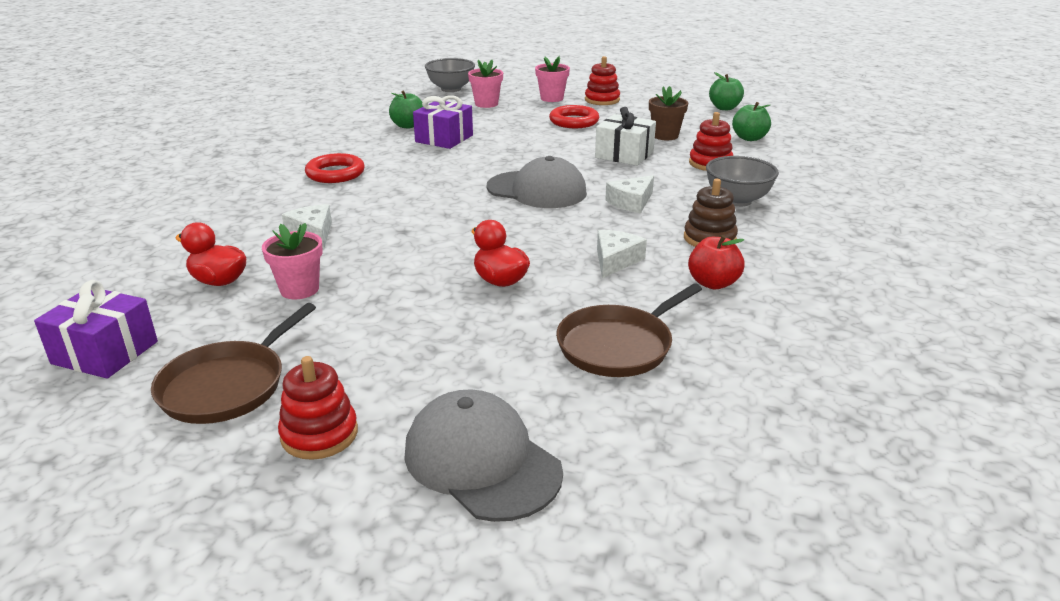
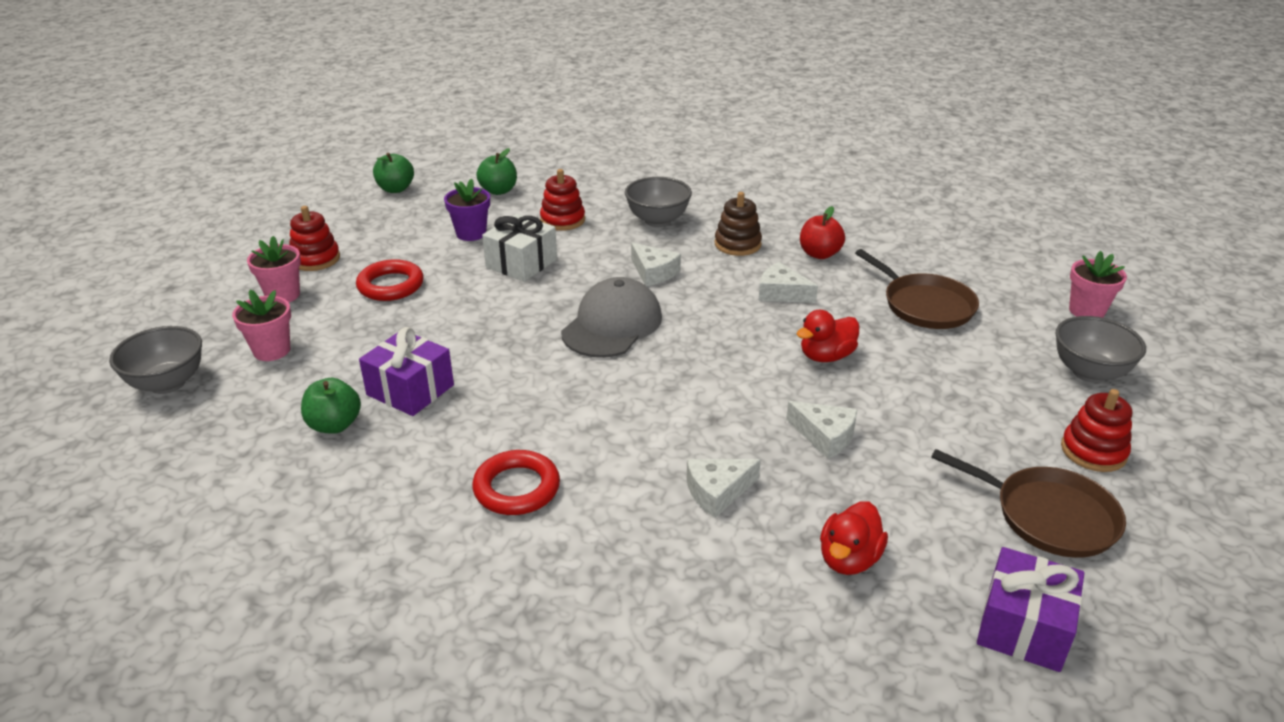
camera: 85 degrees left, 5 degrees up
(299, 289) = (860, 488): pink flower pot -> pink flower pot (1086, 311)
(373, 276) = (825, 436): none -> white cheese
(481, 461) = (1089, 372): grey cap -> grey bowl
(665, 136) = (471, 233): brown flower pot -> purple flower pot

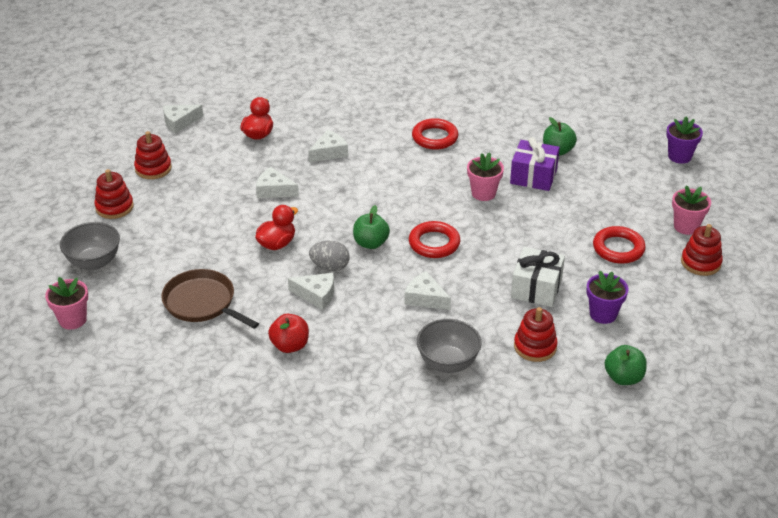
camera: 165 degrees right, 5 degrees up
(167, 383) = (679, 156): grey bowl -> purple flower pot
(272, 350) = (644, 186): pink flower pot -> pink flower pot (483, 193)
(395, 189) = (723, 360): green apple -> green apple (371, 243)
(612, 325) = (434, 243): grey cap -> red ring
(737, 244) = (364, 344): brown stacking toy -> none
(758, 319) = (330, 267): none -> grey egg
(1023, 627) = (179, 122): purple gift -> white cheese
(1048, 516) = (153, 168): brown pan -> red stacking toy

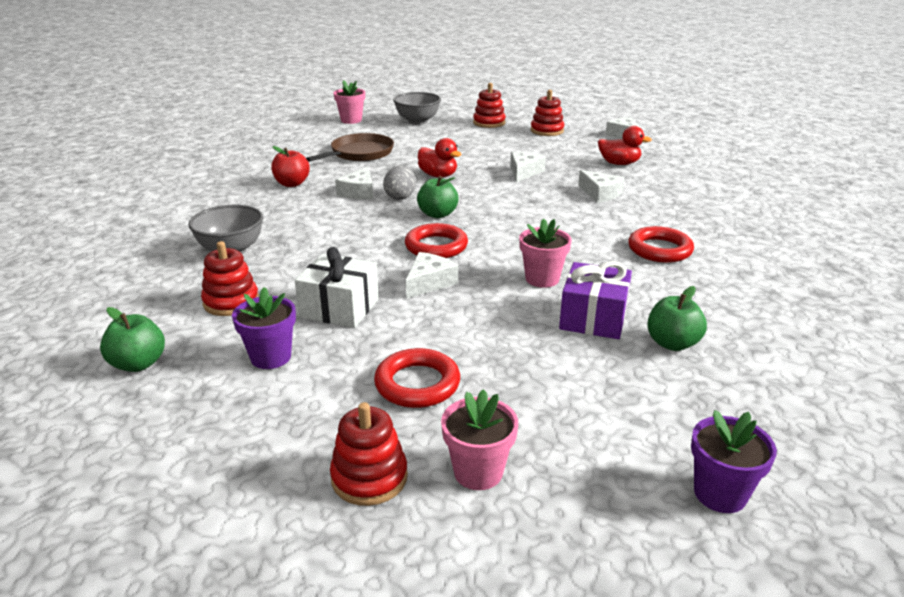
camera: 90 degrees right, 10 degrees down
(425, 298) = (340, 240): white cheese -> white cheese (429, 282)

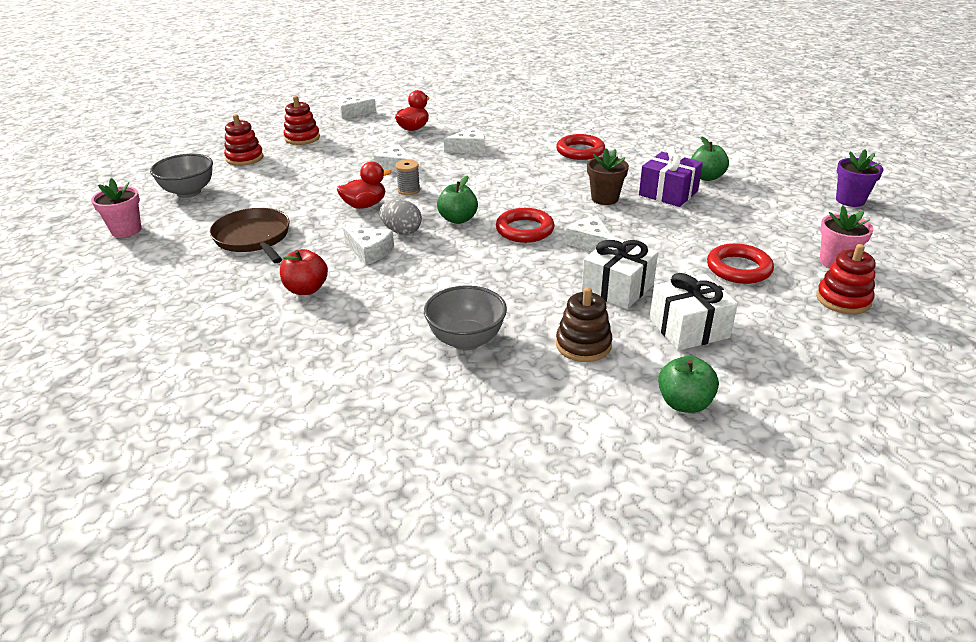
camera: 70 degrees left, 5 degrees up
(231, 302) = (583, 345): red stacking toy -> brown stacking toy
(271, 357) = (689, 328): purple flower pot -> white gift
(481, 185) = (409, 190): none -> grey spool
(542, 279) = (604, 198): pink flower pot -> brown flower pot

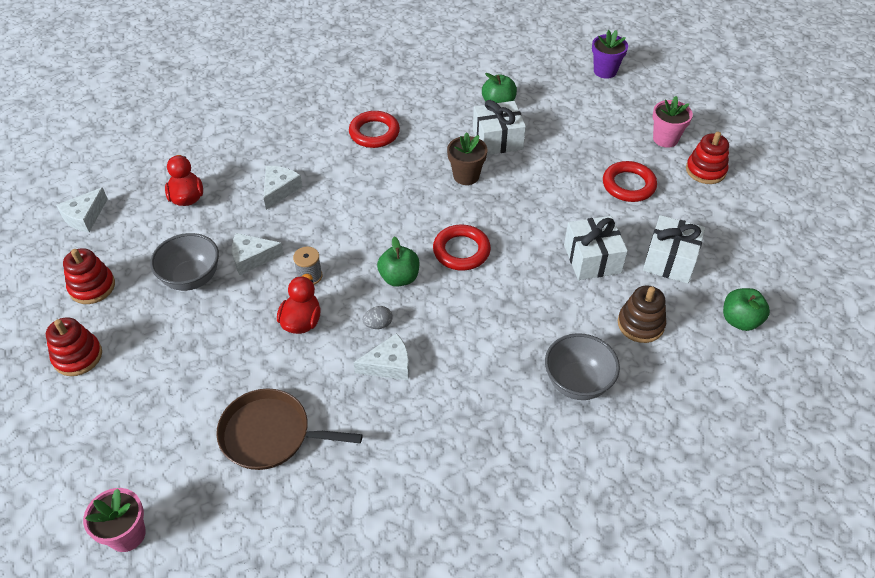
camera: 50 degrees left, 15 degrees up
(189, 192) = (101, 441): grey bowl -> grey bowl (192, 278)
(306, 289) = (406, 441): red apple -> none
(402, 231) = (378, 324): grey egg -> grey egg, size x0.64
(590, 242) = (519, 229): white cheese -> none
(668, 193) = (497, 139): purple gift -> white gift

